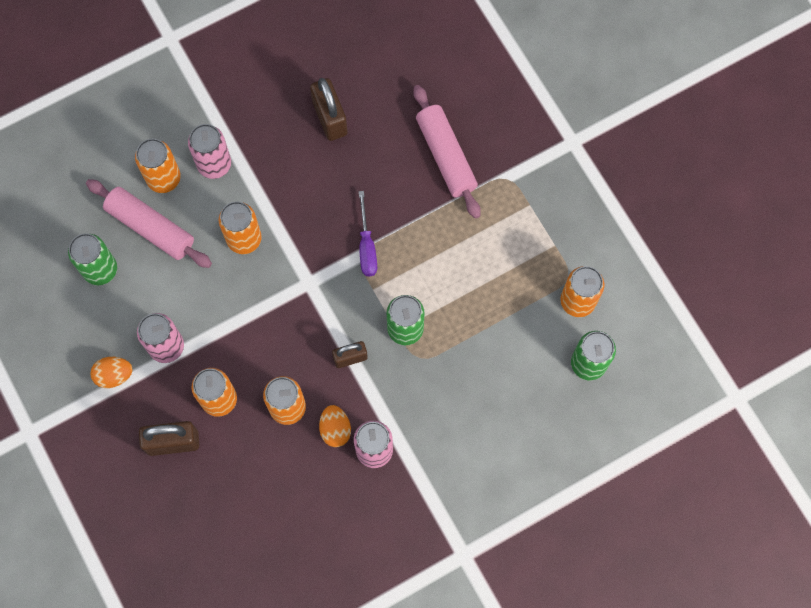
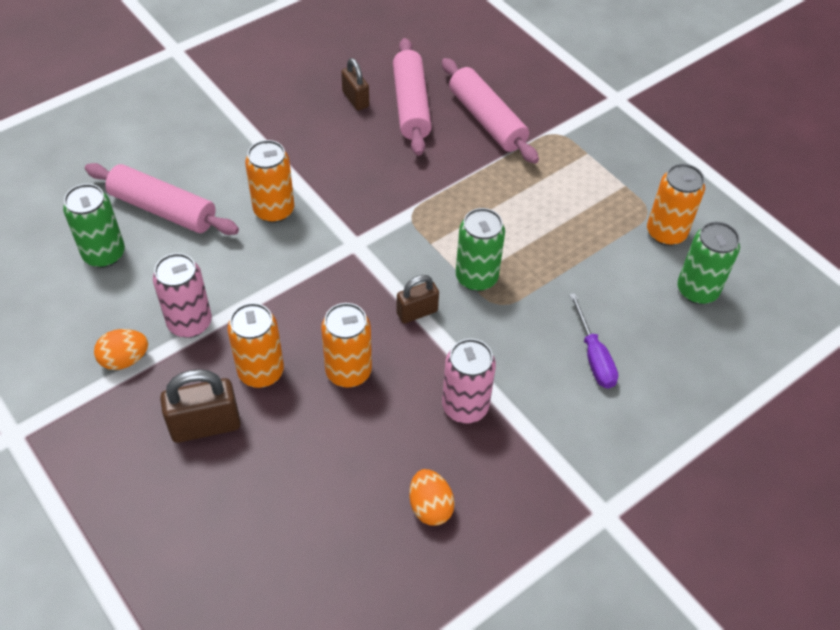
camera: 10 degrees left, 20 degrees down
(164, 178) = (175, 164): orange can -> none
(214, 164) = (232, 147): pink can -> none
(330, 118) = (355, 99): brown padlock -> brown padlock, size x0.64
(335, 429) = (412, 389): orange egg -> orange egg (430, 507)
(366, 246) = (416, 204): purple screwdriver -> purple screwdriver (593, 356)
(379, 131) = (411, 105): none -> pink rolling pin

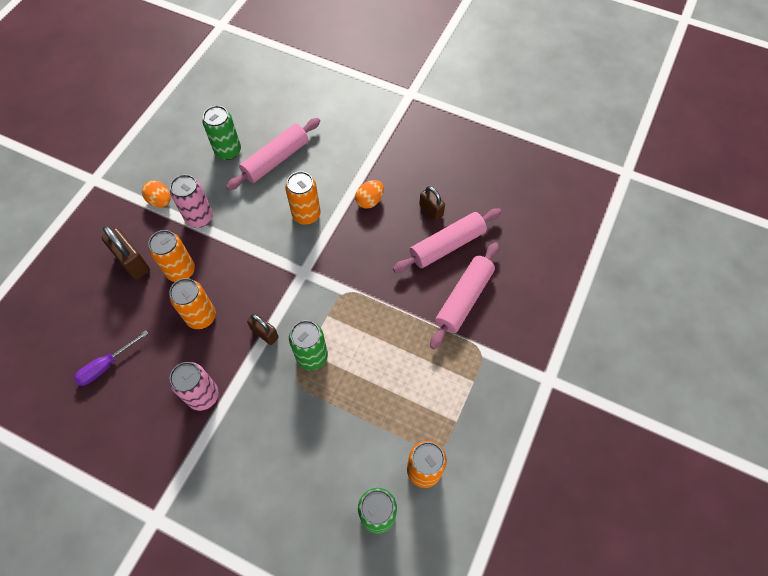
camera: 65 degrees right, 10 degrees up
(163, 209) = (276, 160): pink rolling pin -> pink rolling pin turned 45 degrees clockwise
(355, 99) = (431, 210): brown padlock -> brown padlock turned 75 degrees counterclockwise
(430, 507) = (122, 408): orange egg -> orange egg (369, 201)
(593, 356) = (280, 461): purple screwdriver -> purple screwdriver (106, 365)

